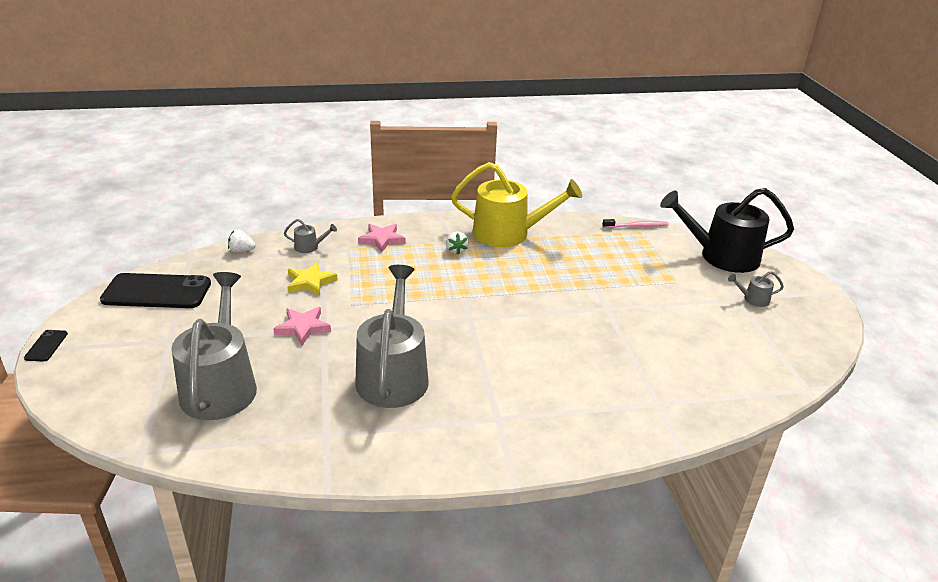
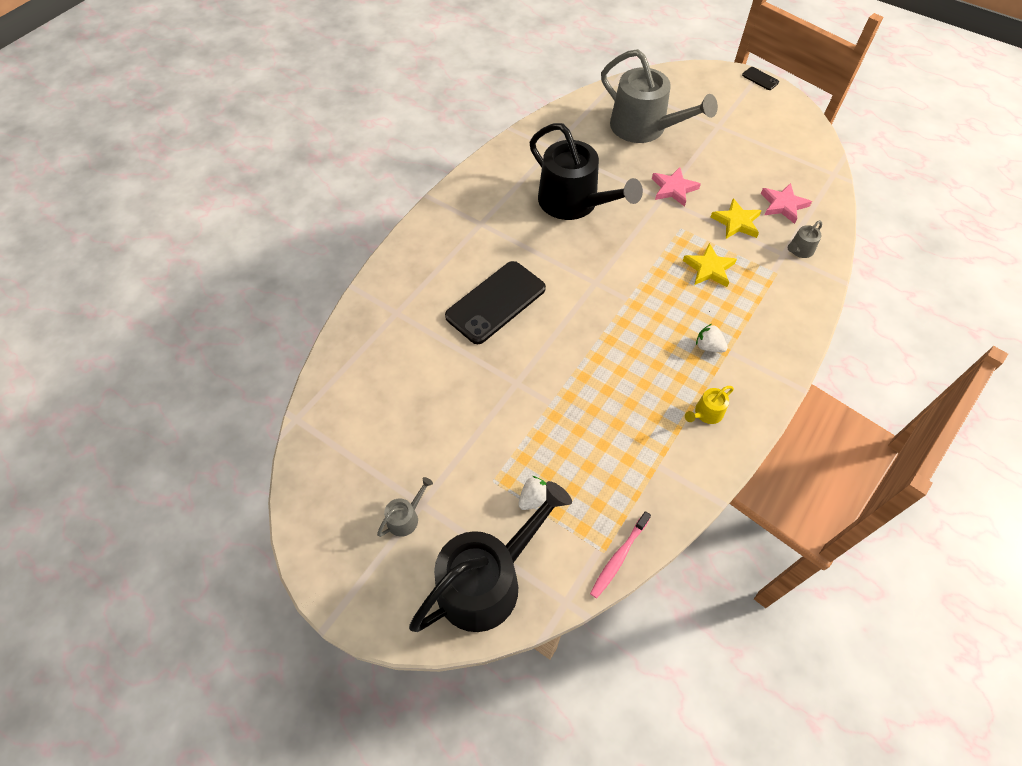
camera: 135 degrees right, 25 degrees up
(157, 292) = (792, 141): black phone -> black phone (495, 302)
(241, 250) = (826, 207): white strawberry -> white strawberry (534, 499)
(381, 275) = (709, 268): none -> yellow star
(382, 240) = (774, 305): pink star -> pink star (783, 205)
(393, 375) = (574, 202): grey watering can -> black watering can
(508, 233) = (706, 413): yellow watering can -> yellow watering can, size x0.40

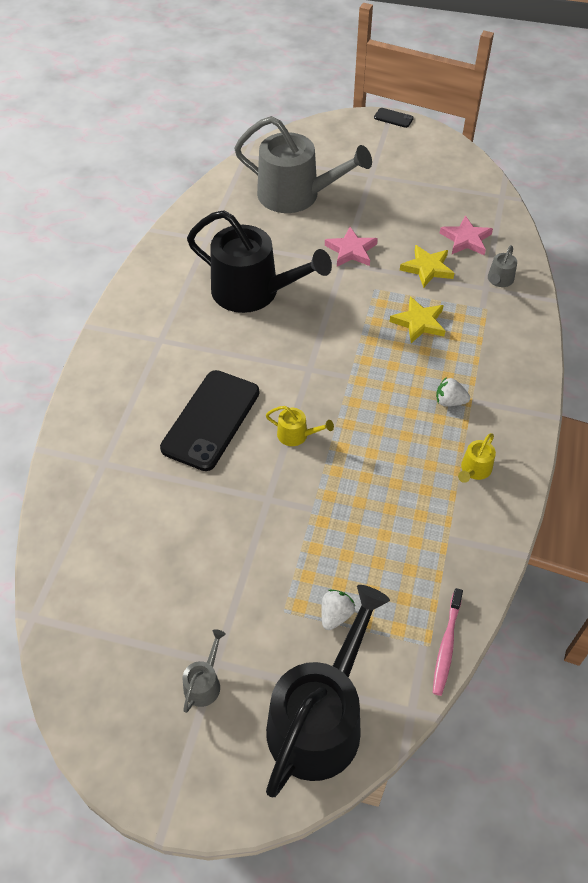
camera: 20 degrees left, 5 degrees down
(562, 336) = (296, 435): none -> yellow watering can

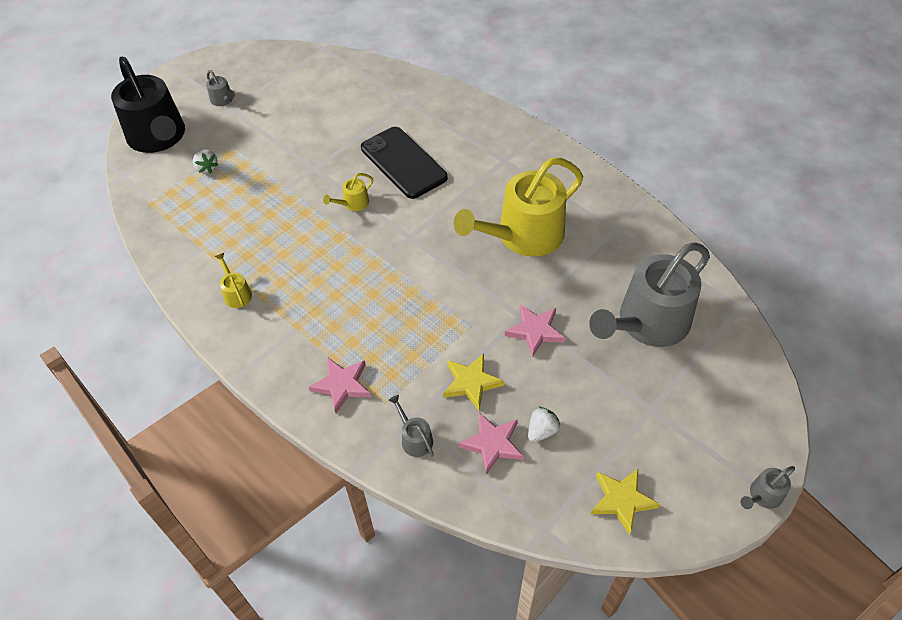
camera: 120 degrees right, 0 degrees up
(253, 291) = (524, 235): black watering can -> yellow watering can
(393, 118) = (763, 495): black phone -> grey watering can
(419, 322) = (406, 337): yellow star -> yellow star (622, 500)
(446, 645) = (139, 210): pink toothbrush -> none
(449, 401) = (307, 312): white strawberry -> white strawberry (541, 431)
(495, 342) = (342, 385): none -> pink star

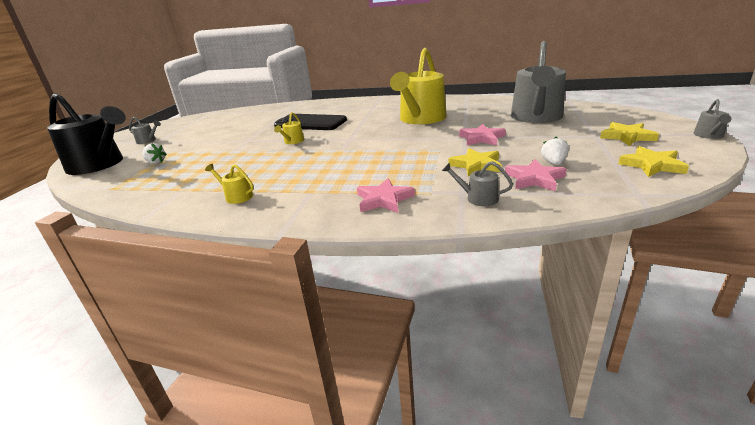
camera: 30 degrees left, 25 degrees down
(678, 435) = (627, 137): none -> yellow star

